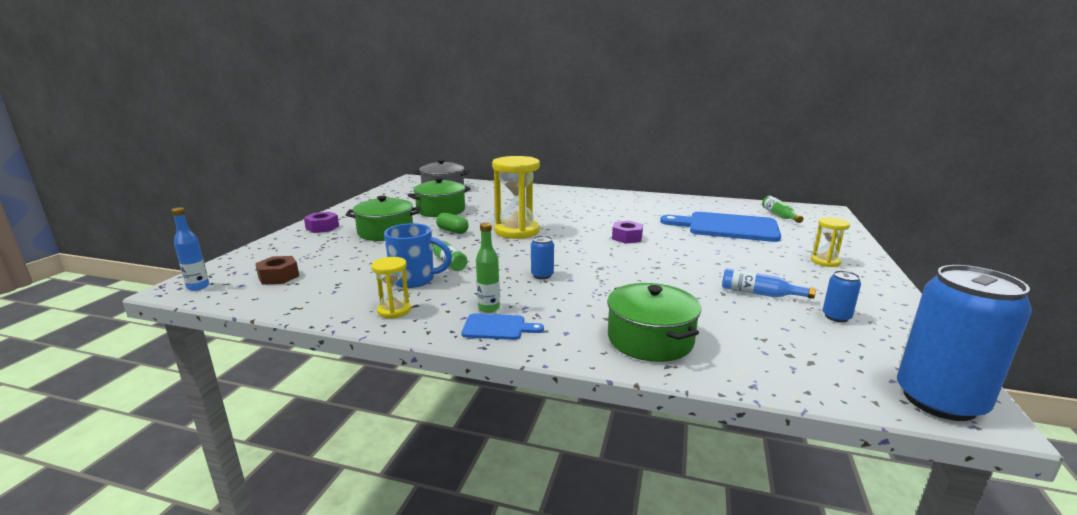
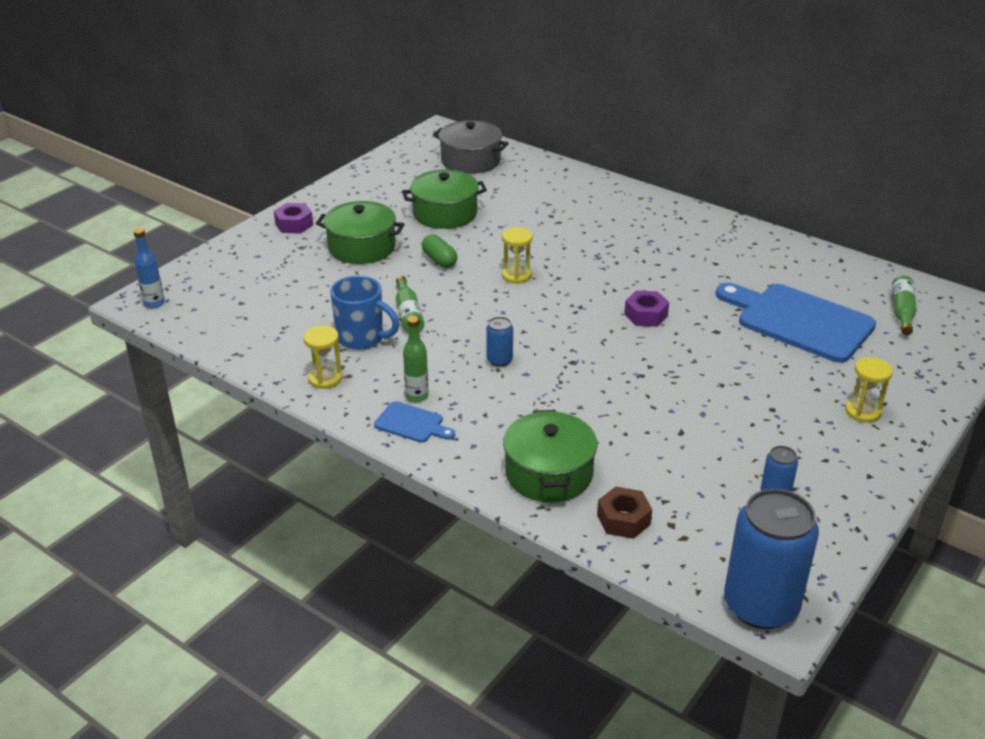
camera: 20 degrees right, 15 degrees up
(279, 276) = (230, 304): brown nut -> brown nut (623, 520)
(517, 231) = (516, 275): yellow hourglass -> yellow hourglass, size x0.51
(760, 294) = (723, 442): blue bottle -> none

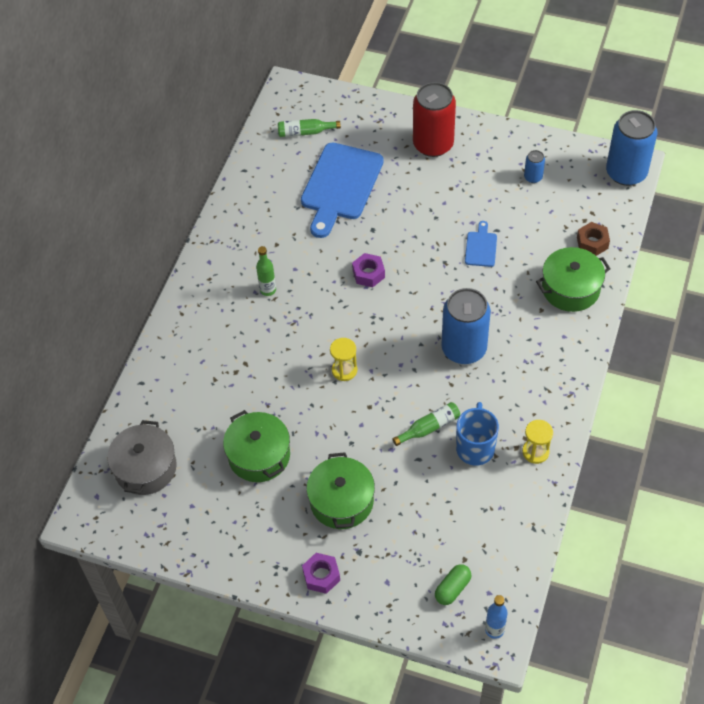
camera: 105 degrees left, 20 degrees up
(412, 423) = (559, 378): blue cutting board -> blue cutting board (481, 247)
(417, 396) = (528, 386): green bottle -> green bottle (268, 290)
(439, 260) = (341, 433): green capsule -> green capsule (452, 588)
(499, 360) = (464, 349): blue can -> blue can, size x2.23
(863, 411) = (433, 144): yellow hourglass -> red can

